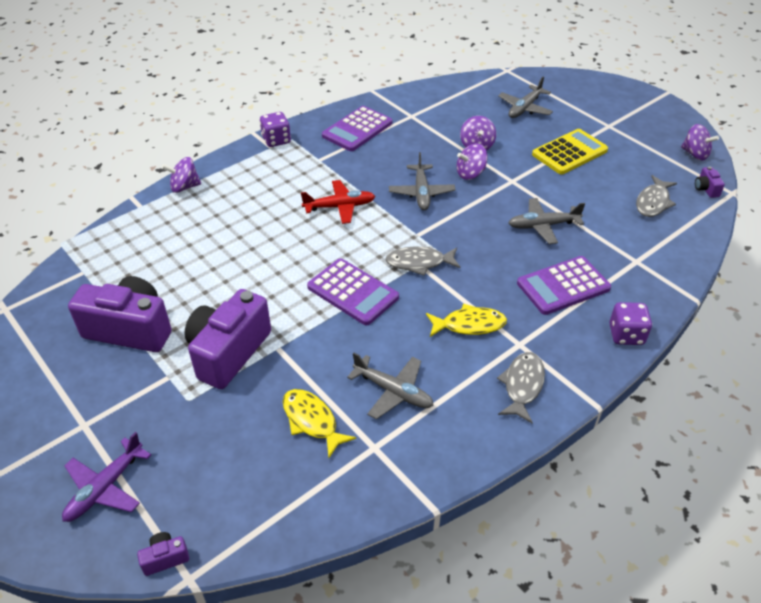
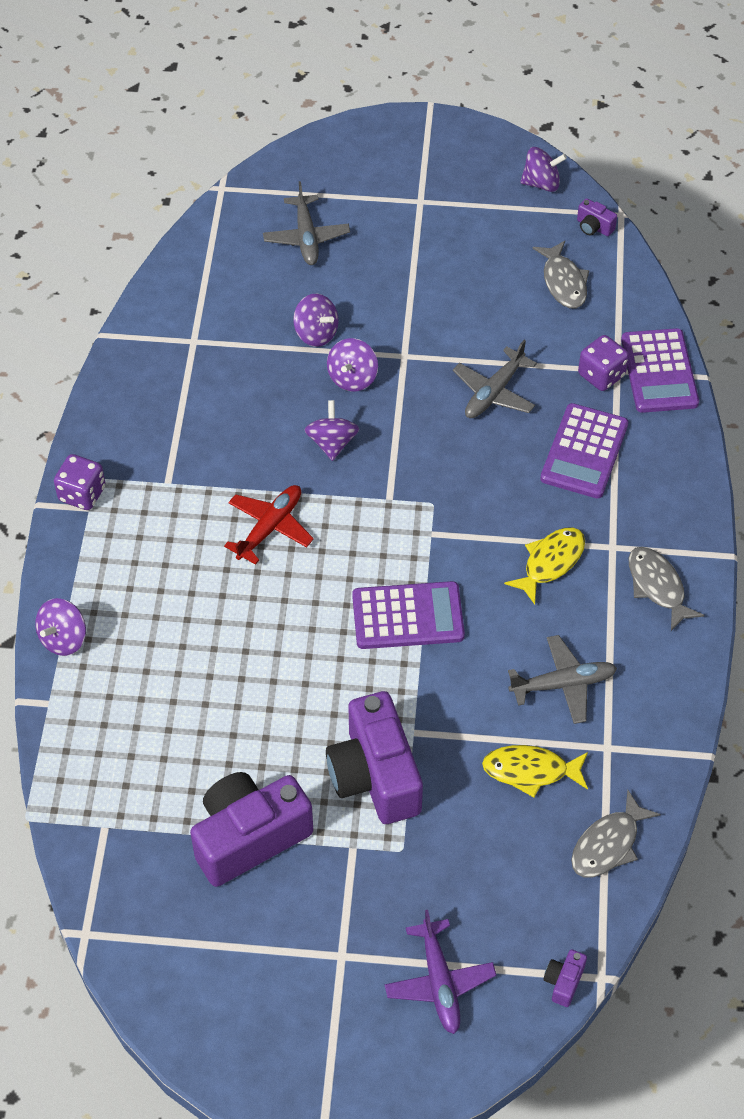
camera: 45 degrees left, 10 degrees up
(357, 129) = (157, 407): purple calculator -> purple calculator (659, 371)
(419, 263) = (429, 531): grey fish -> grey fish (608, 844)
(421, 193) = (332, 443): grey plane -> purple spinning top
(569, 152) = (420, 271): yellow calculator -> none
(626, 335) = (686, 463): purple dice -> purple dice (601, 375)

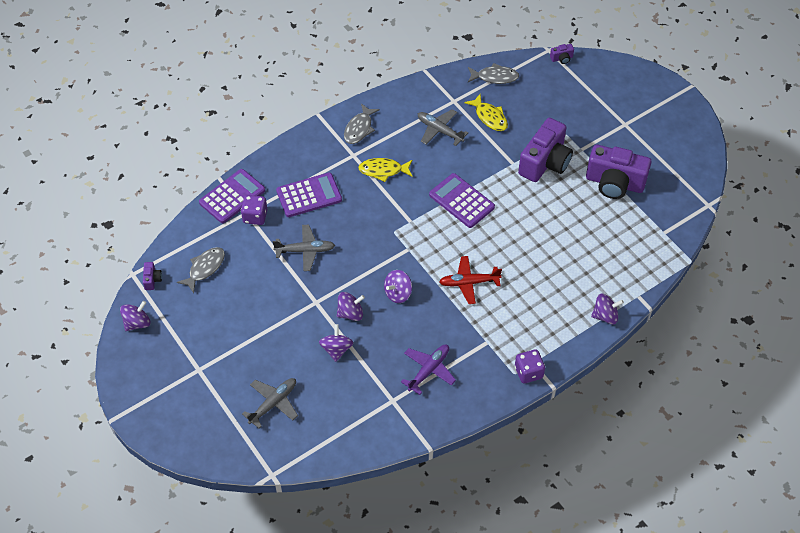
camera: 130 degrees left, 0 degrees up
(439, 982) = (602, 91): purple plane -> purple plane (429, 370)
(541, 183) = (137, 323): purple spinning top -> purple spinning top turned 90 degrees clockwise

